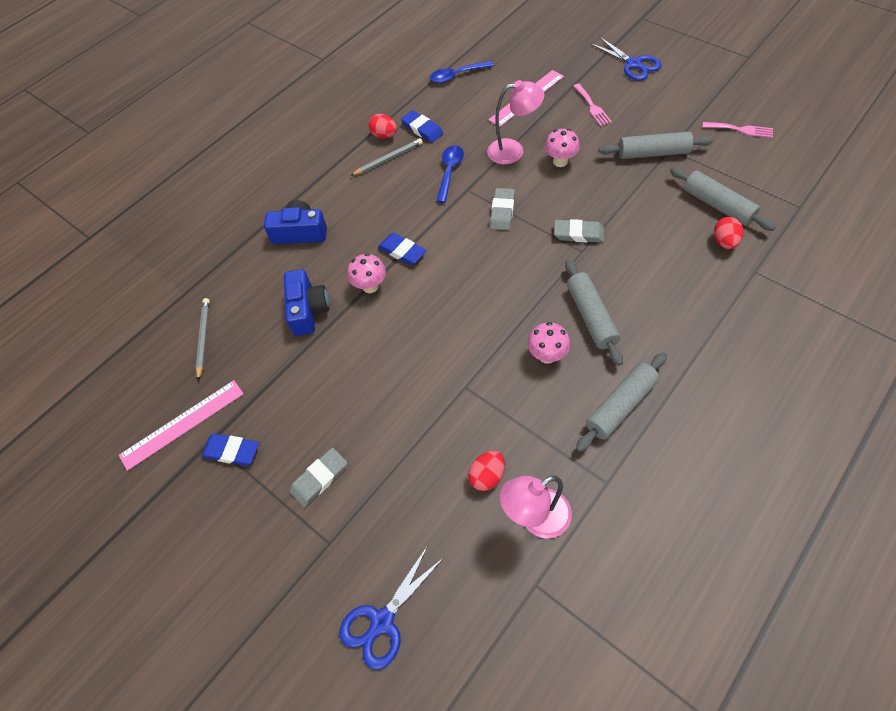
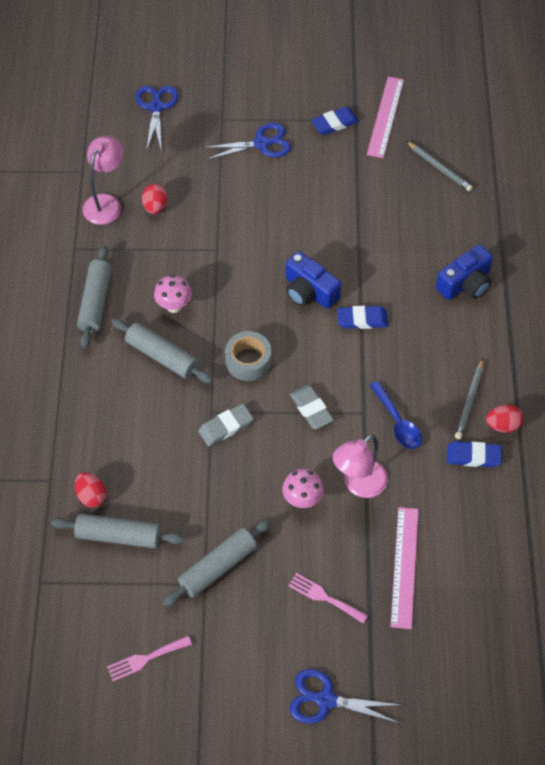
camera: 135 degrees right, 0 degrees up
(308, 310) = (386, 231): blue camera -> blue camera (309, 291)
(319, 478) = (261, 143): grey eraser -> blue scissors
(370, 286) = (358, 276): pink mushroom -> none
(457, 75) = (509, 553): blue spoon -> none
(520, 271) = (248, 361): none -> grey tape

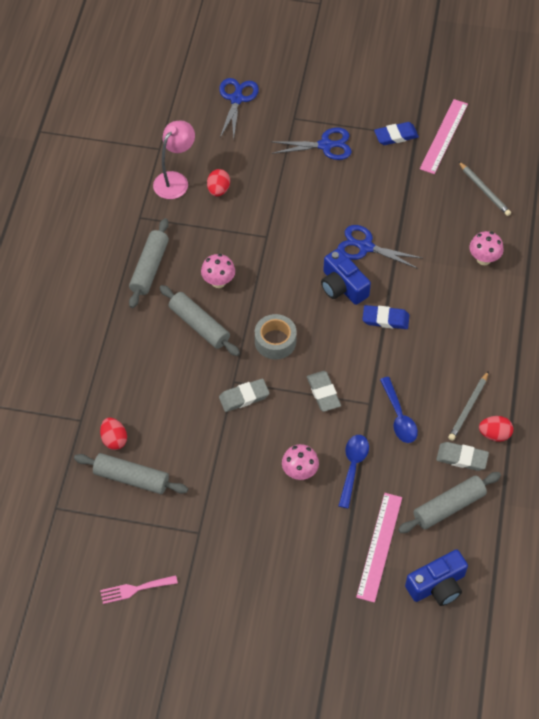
camera: 10 degrees right, 0 degrees up
(218, 567) = (213, 520): grey rolling pin -> grey rolling pin (448, 506)
(324, 597) = (302, 561): pink fork -> none
(326, 700) = (286, 651): blue scissors -> blue scissors (365, 247)
(359, 485) = (353, 467): pink lamp -> blue spoon
(453, 240) = (483, 259): none -> pink mushroom
(465, 283) = (486, 300): blue camera -> blue camera (437, 585)
(473, 456) = (462, 458): blue eraser -> grey eraser

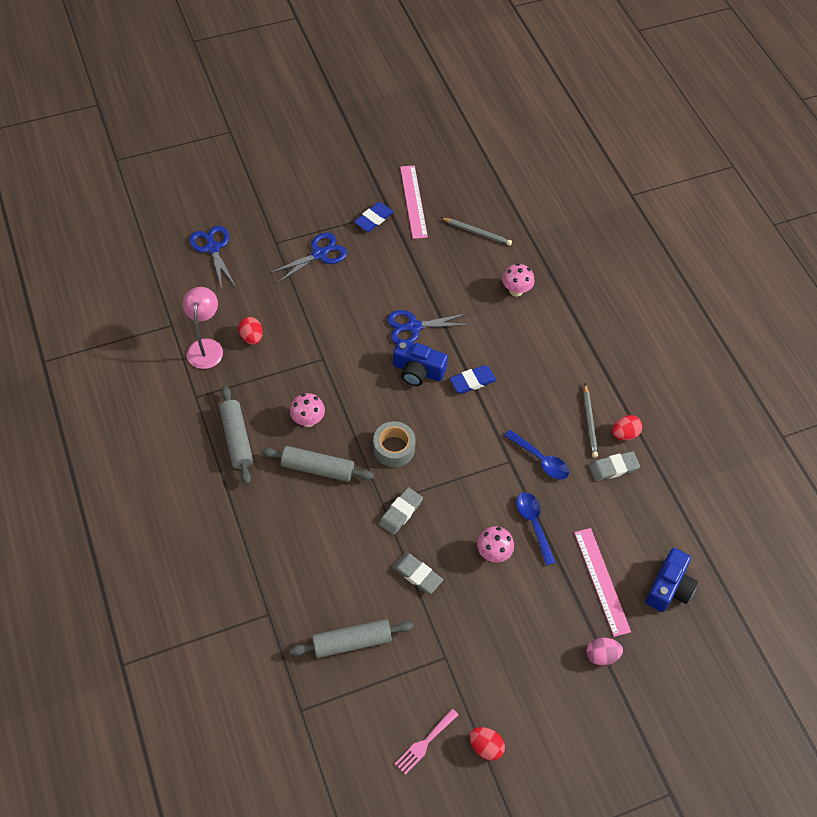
camera: 35 degrees left, 0 degrees up
(114, 439) = (311, 615): red egg -> red egg (485, 746)
(323, 393) = (465, 472): grey eraser -> grey eraser (417, 574)
(334, 606) = (601, 655): none -> pink egg
(448, 506) = (631, 515): grey rolling pin -> none

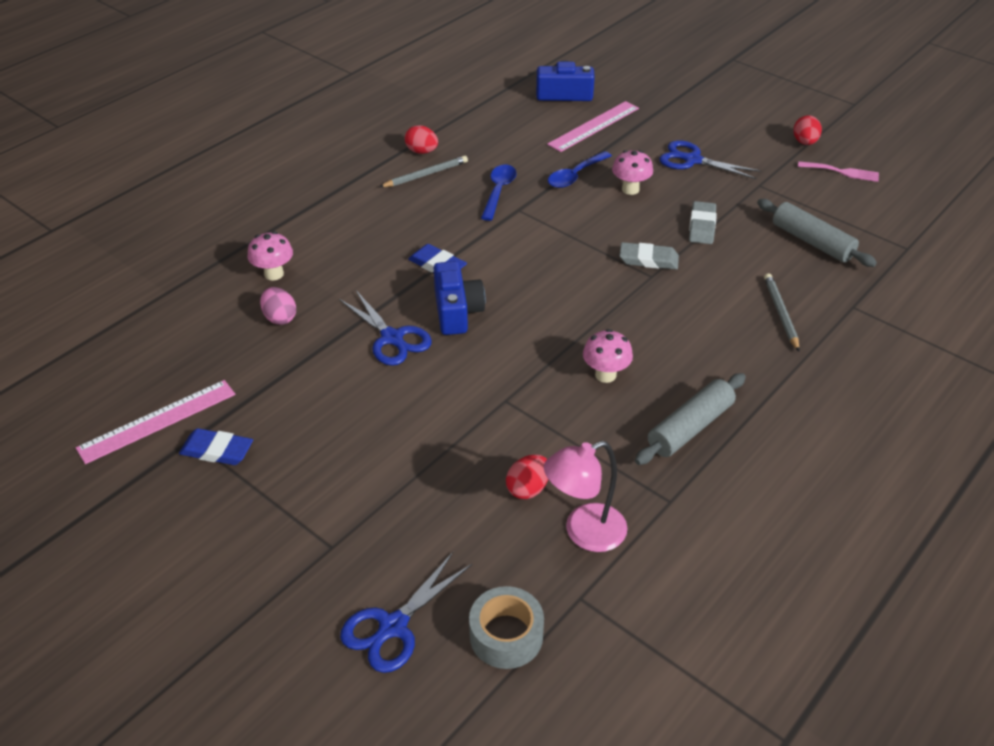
camera: 115 degrees left, 15 degrees down
(317, 468) = (659, 340): grey rolling pin -> none
(319, 254) = (324, 482): blue scissors -> blue scissors (692, 160)
(394, 448) = (578, 292): grey tape -> grey tape (506, 635)
(477, 232) = (189, 337): grey pencil -> grey pencil (781, 313)
(601, 655) = (662, 110): pink egg -> pink egg (280, 318)
(613, 468) = (468, 148): grey eraser -> none

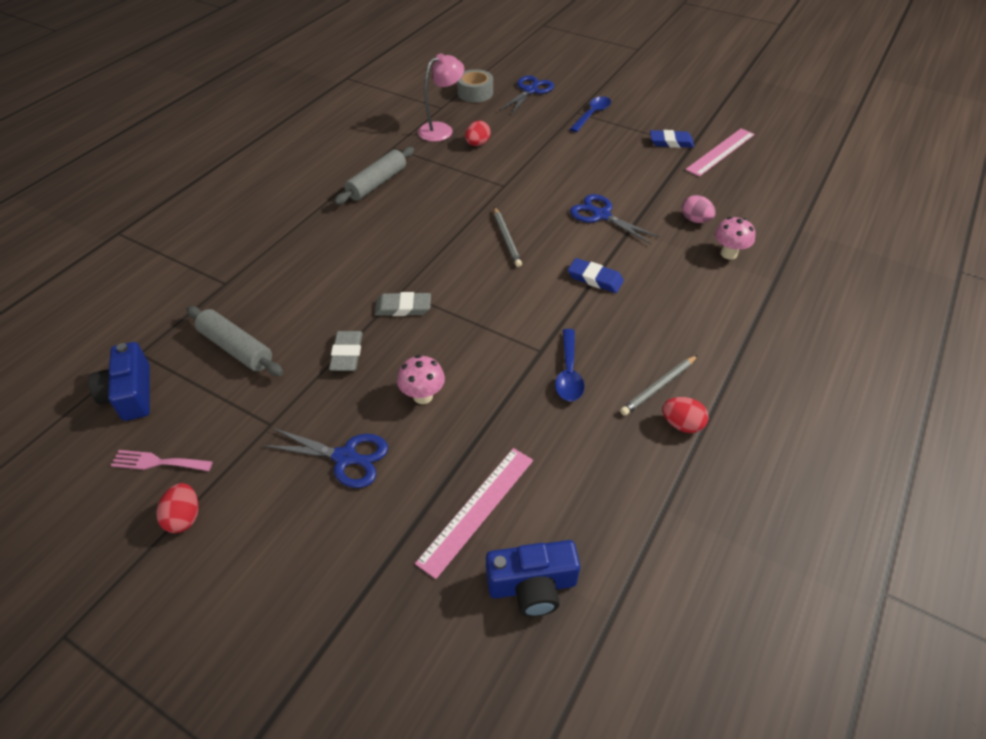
camera: 170 degrees right, 5 degrees up
(457, 311) = (561, 240): blue camera -> blue camera (130, 394)
(575, 175) = (488, 409): blue spoon -> blue spoon (592, 114)
(605, 375) = (436, 208): pink mushroom -> none
(781, 313) = (291, 269): grey pencil -> grey pencil (506, 238)

